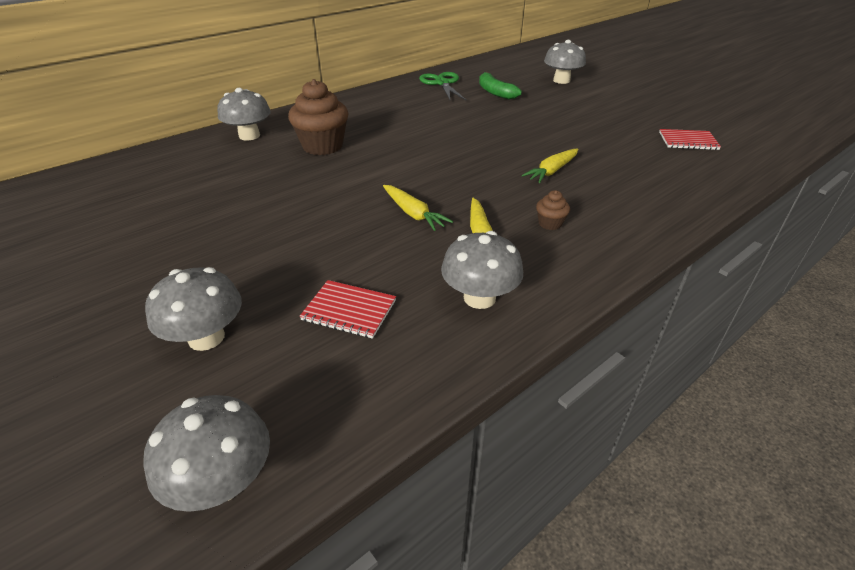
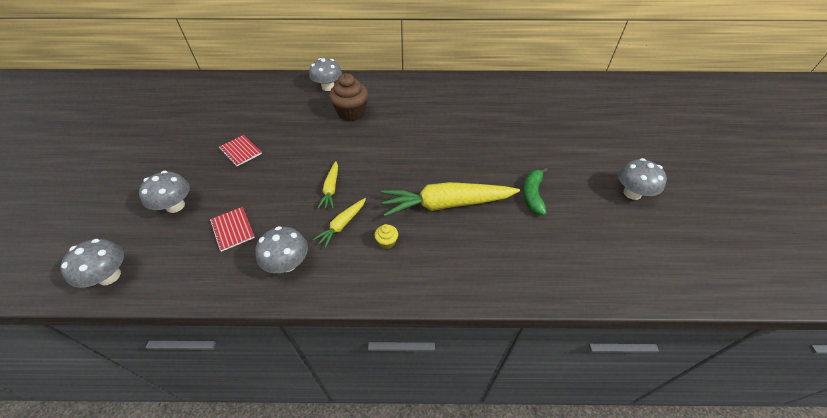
camera: 40 degrees right, 10 degrees up
(442, 83) = (486, 90): green scissors -> none
(495, 92) = (511, 115): green banana -> green banana (533, 194)
(550, 224) = (387, 242): brown cupcake -> yellow cupcake
(552, 171) = (447, 204): yellow carrot -> yellow carrot, size x2.05
(561, 80) = (579, 126): grey mushroom -> grey mushroom (632, 193)
(688, 141) = (588, 236): red notebook -> red notebook (240, 151)

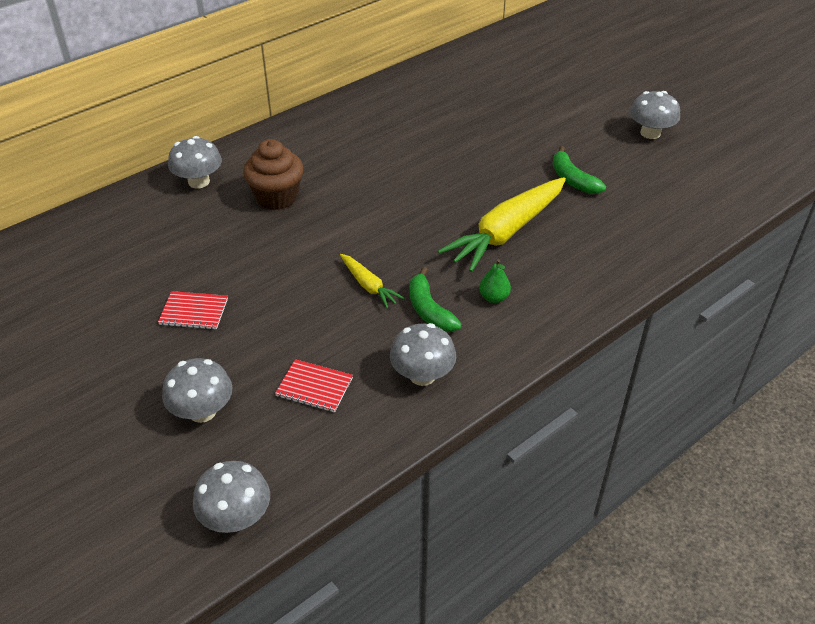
camera: 40 degrees left, 5 degrees down
(342, 225) = (429, 310): yellow carrot -> green banana
(387, 242) = (494, 297): yellow cupcake -> green pear

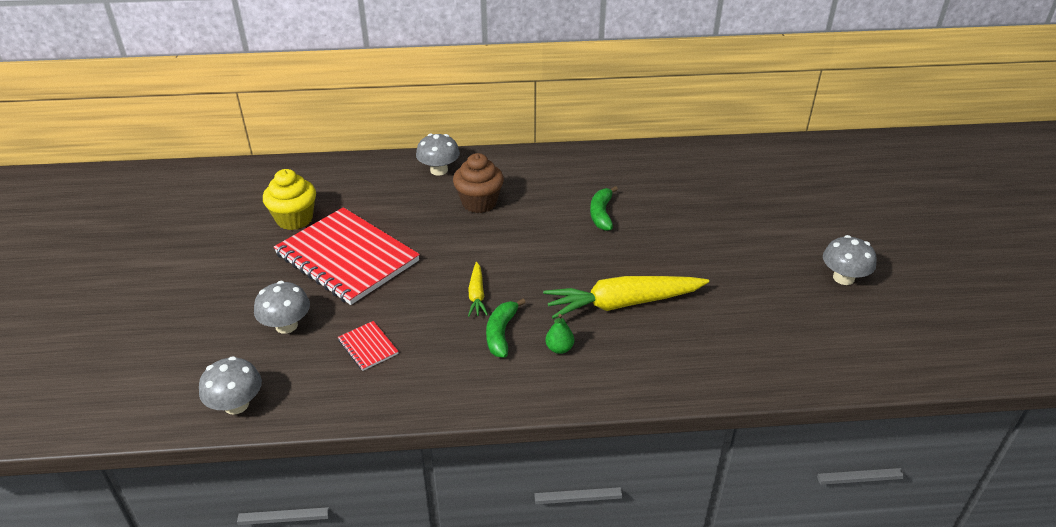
camera: 35 degrees right, 5 degrees down
(86, 299) = (294, 219): none -> yellow cupcake
(194, 312) = (347, 257): red notebook -> red notebook, size x2.49
(422, 375) = (447, 378): grey mushroom -> none
(572, 179) = (725, 287): green banana -> green banana (601, 214)

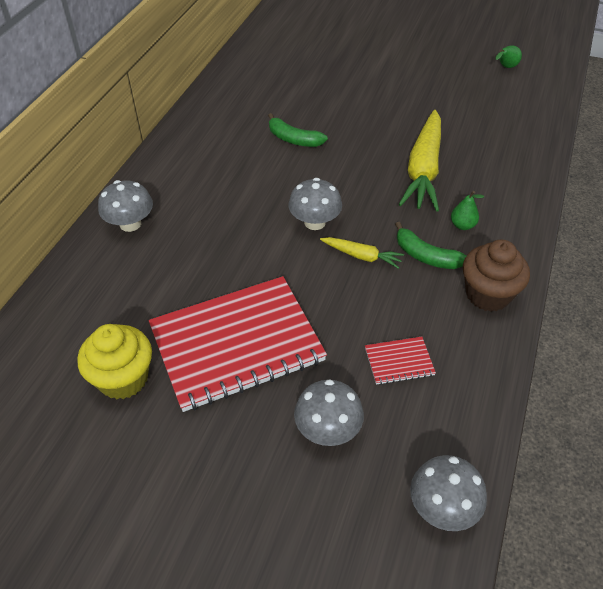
camera: 65 degrees left, 10 degrees up
(479, 203) = (215, 211): brown cupcake -> brown cupcake (488, 294)
(843, 278) = (451, 56): grey mushroom -> grey mushroom (314, 222)
(867, 325) = (505, 67): none -> green pear

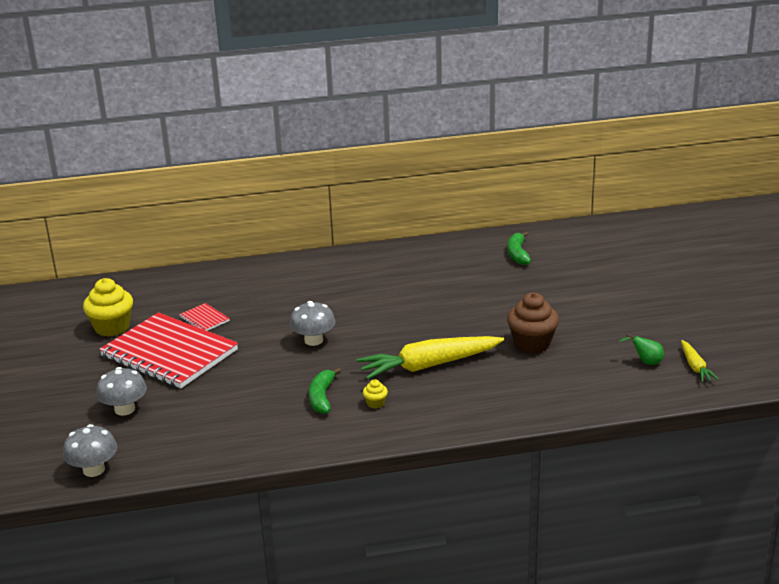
camera: 60 degrees right, 20 degrees down
(130, 224) = (243, 276): grey mushroom -> none
(293, 139) = (403, 299): green banana -> green banana (518, 254)
(361, 256) = (295, 371): yellow carrot -> yellow carrot (695, 367)
(399, 361) = (203, 418): red notebook -> red notebook (204, 319)
(462, 225) = (375, 403): green pear -> yellow cupcake
(488, 294) = (304, 436): brown cupcake -> brown cupcake (532, 344)

